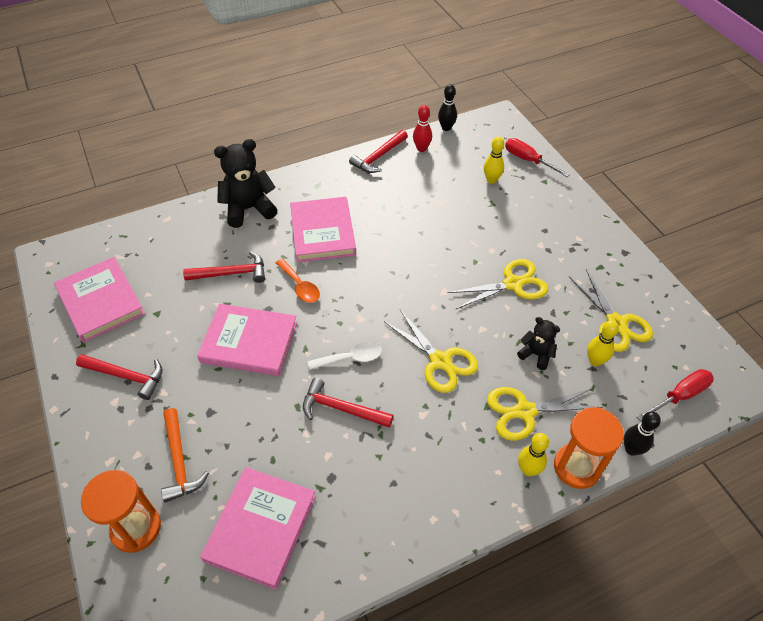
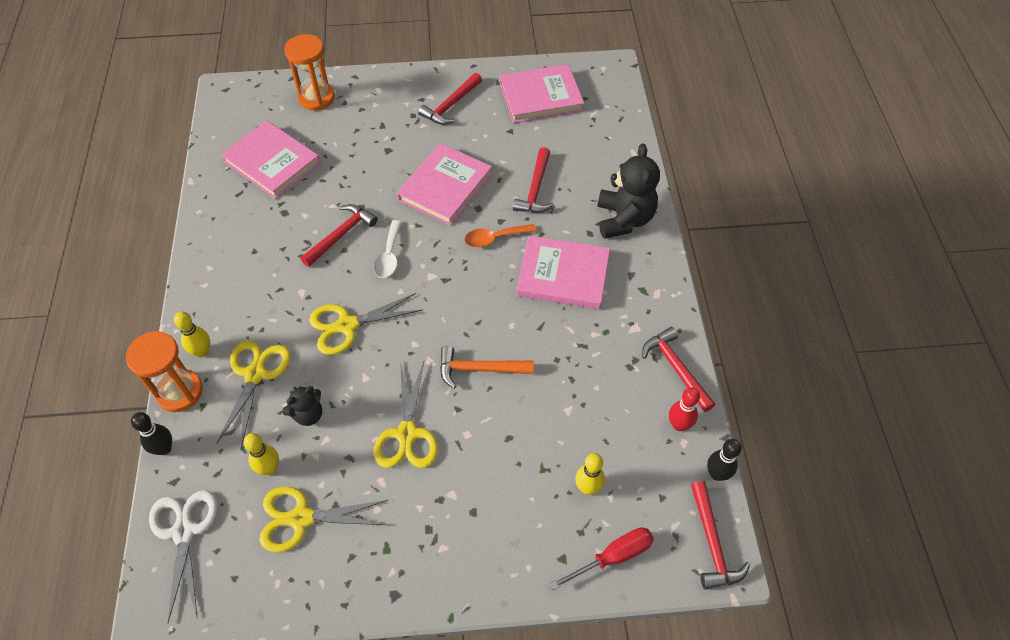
camera: 110 degrees right, 5 degrees up
(179, 461) = (354, 126): orange hammer -> orange hammer (479, 369)
(491, 123) = (712, 543): none -> red hammer
(679, 396) = (184, 532): red screwdriver -> white scissors

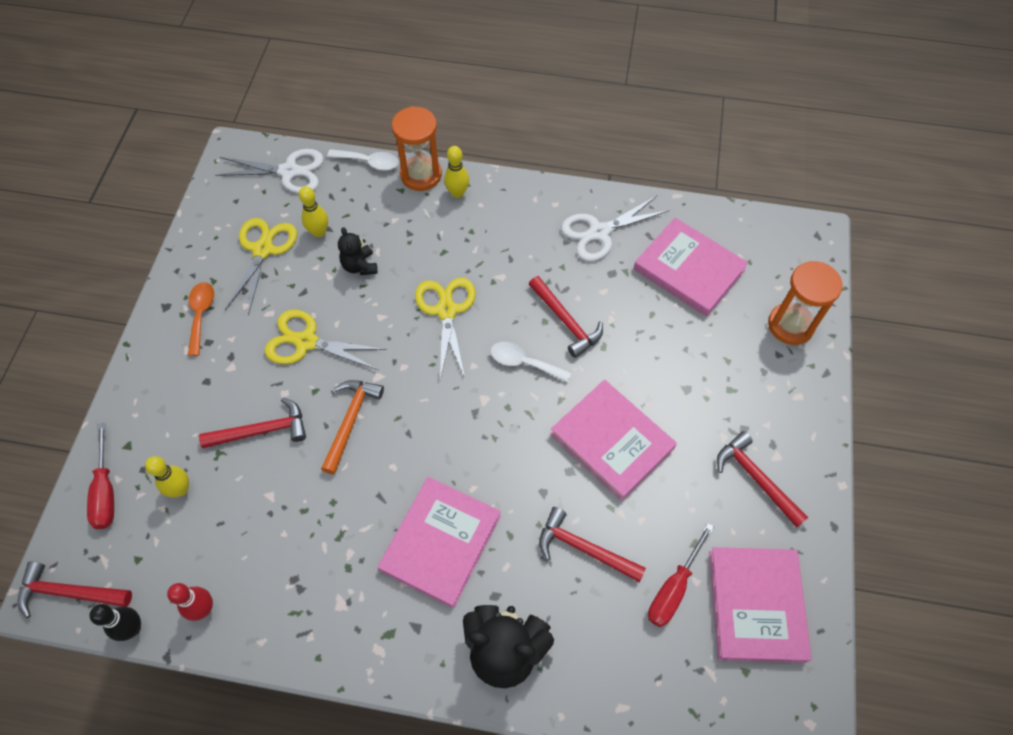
camera: 105 degrees right, 5 degrees up
(164, 448) = (369, 162): black bowling pin -> white spoon
(240, 228) = (599, 232): none -> white scissors
(255, 374) = (418, 230): yellow scissors -> none
(272, 162) = (689, 269): pink book -> pink book turned 75 degrees clockwise
(494, 238) = (518, 478): orange spoon -> orange spoon (201, 314)
(545, 138) = (673, 588): none -> red screwdriver
(676, 368) = (270, 633): red hammer -> red hammer (262, 430)

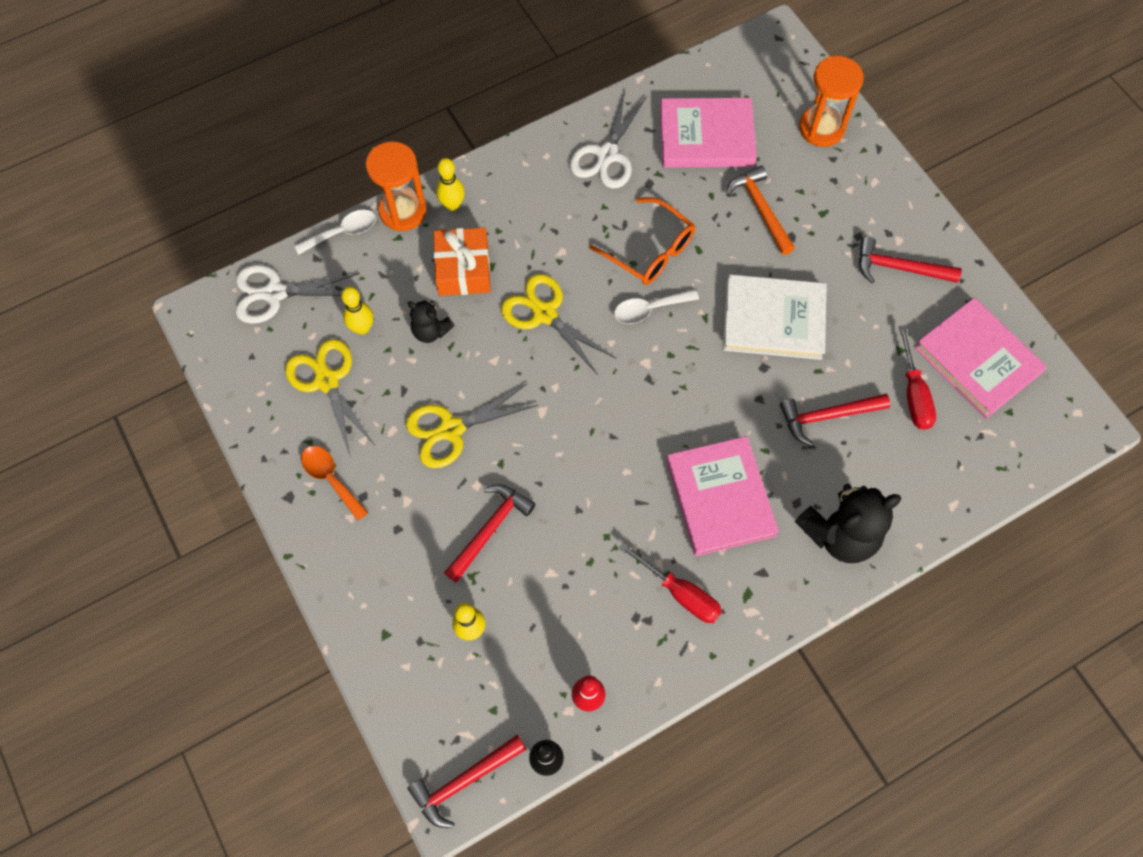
camera: 40 degrees left, 5 degrees up
(106, 491) = (407, 683): red screwdriver -> red screwdriver (680, 593)
(289, 171) = (275, 293): white scissors -> white scissors turned 150 degrees counterclockwise
(350, 421) = (556, 464): orange hammer -> orange hammer (760, 209)
(422, 241) = (463, 269): none -> orange gift
(566, 321) = (650, 250): red hammer -> orange glasses
(612, 441) = (773, 320): pink book -> white book

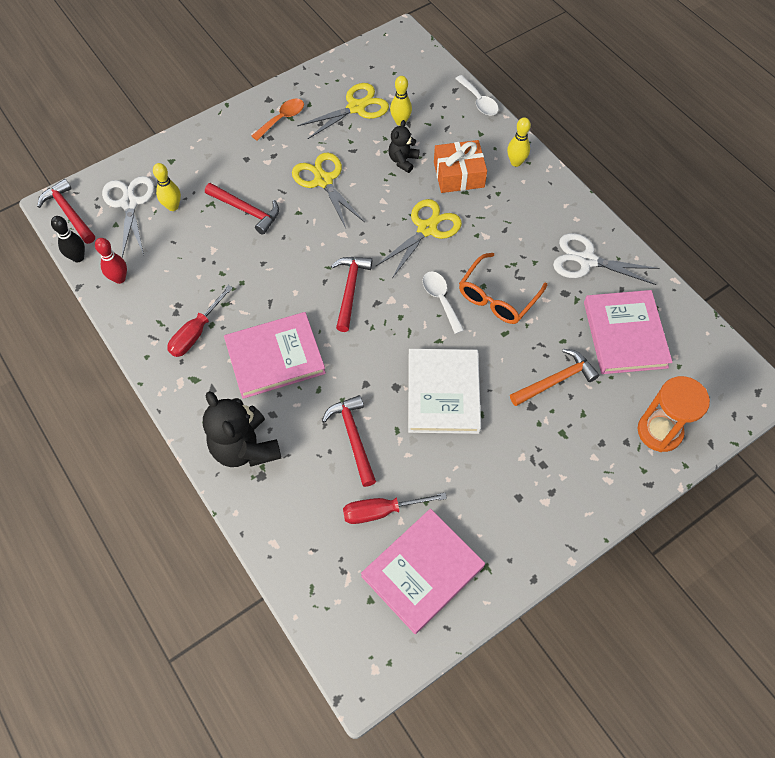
camera: 85 degrees right, 5 degrees down
(275, 293) = (422, 71): white scissors -> white scissors (129, 203)
(403, 211) = (504, 133): orange hourglass -> none
(899, 268) = (513, 501): red hammer -> red hammer (350, 290)

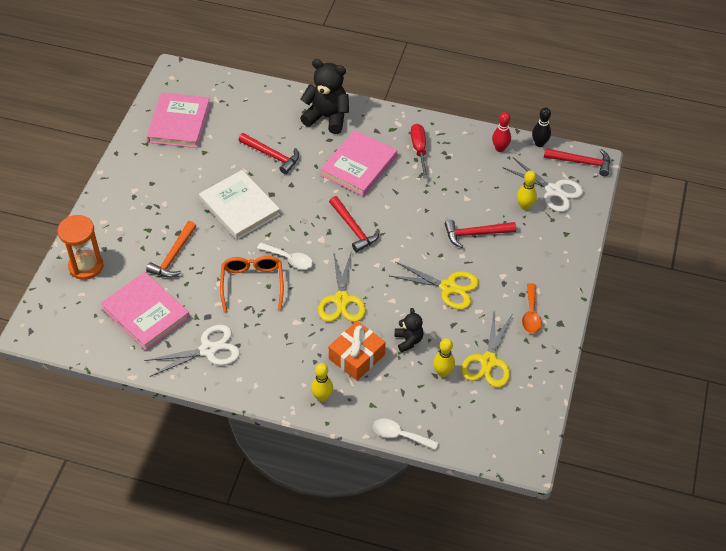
camera: 140 degrees right, 10 degrees down
(381, 511) = (224, 134): red screwdriver -> none

